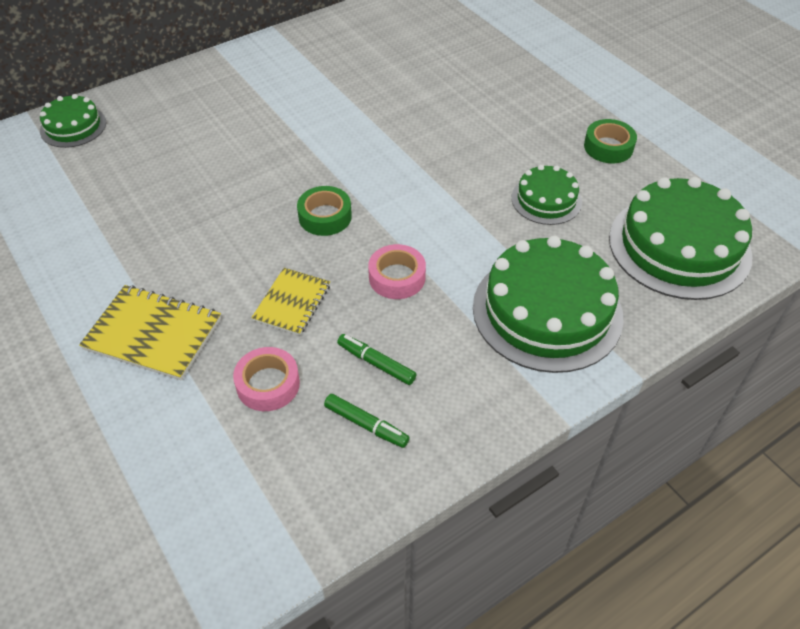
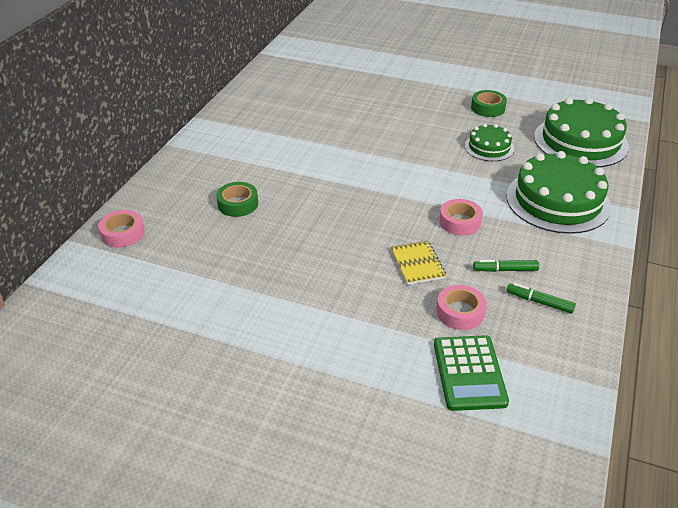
camera: 35 degrees left, 10 degrees down
(73, 126) = (123, 233): green cake -> pink tape
(153, 334) = (354, 324): yellow notebook -> none
(193, 458) = (469, 373): none -> green calculator
(325, 216) = (376, 210): green tape -> green tape (238, 204)
(366, 425) = (539, 302): green marker -> green marker turned 150 degrees counterclockwise

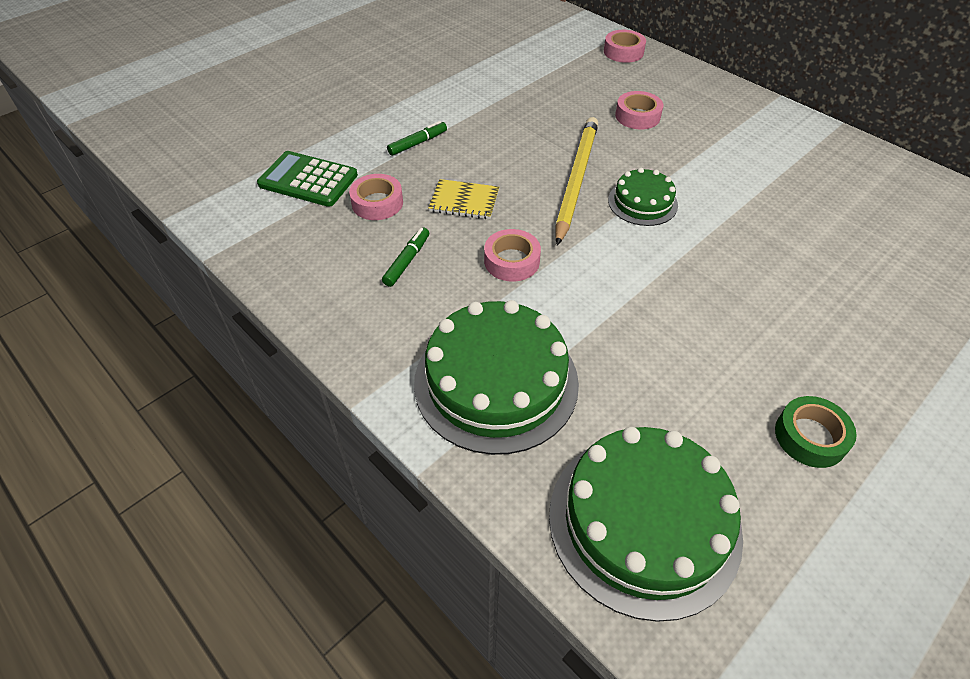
camera: 115 degrees right, 10 degrees up
(238, 204) = (637, 116): green tape -> pink tape
(348, 216) = (576, 180): none -> yellow pencil
(489, 147) = (673, 372): green cake -> green cake (642, 202)
(539, 302) = (342, 264): green marker -> green marker (417, 143)

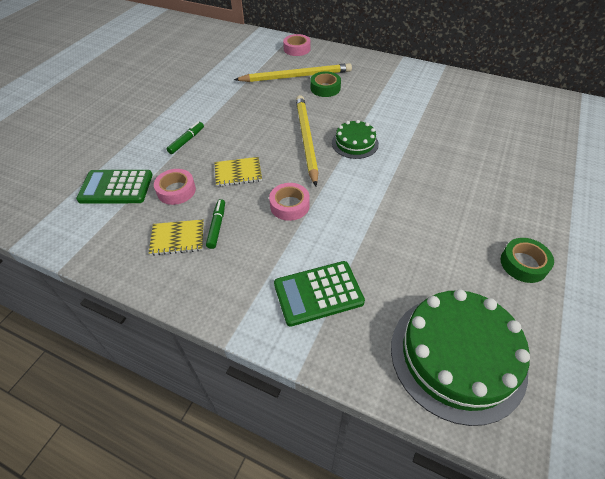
camera: 20 degrees left, 0 degrees up
(353, 262) = (177, 238): none -> yellow notebook
(496, 382) = (318, 293): green cake -> green calculator
(603, 90) = (296, 76): none -> yellow pencil
(637, 116) = (325, 88): pink tape -> green tape

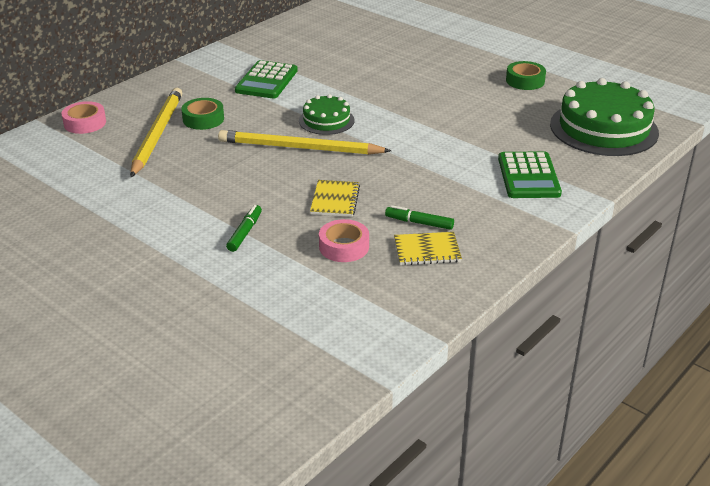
camera: 75 degrees left, 15 degrees down
(116, 187) = (311, 295): green calculator -> green calculator (266, 81)
(177, 238) = (427, 250): yellow notebook -> yellow notebook turned 75 degrees clockwise
(186, 141) = (245, 232): green marker -> green marker turned 60 degrees clockwise
(289, 205) = (407, 174): pink tape -> none

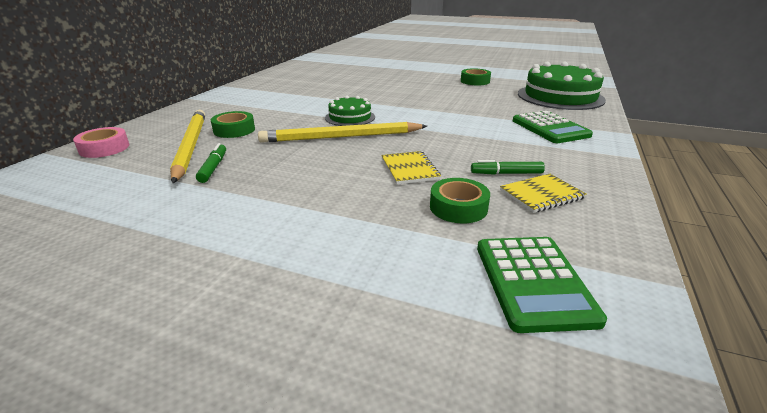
camera: 20 degrees left, 5 degrees down
(245, 232) = (338, 214): green marker -> green marker (213, 168)
(266, 81) = (278, 101): green calculator -> green calculator (533, 282)
(344, 247) = (458, 207): pink tape -> green tape

